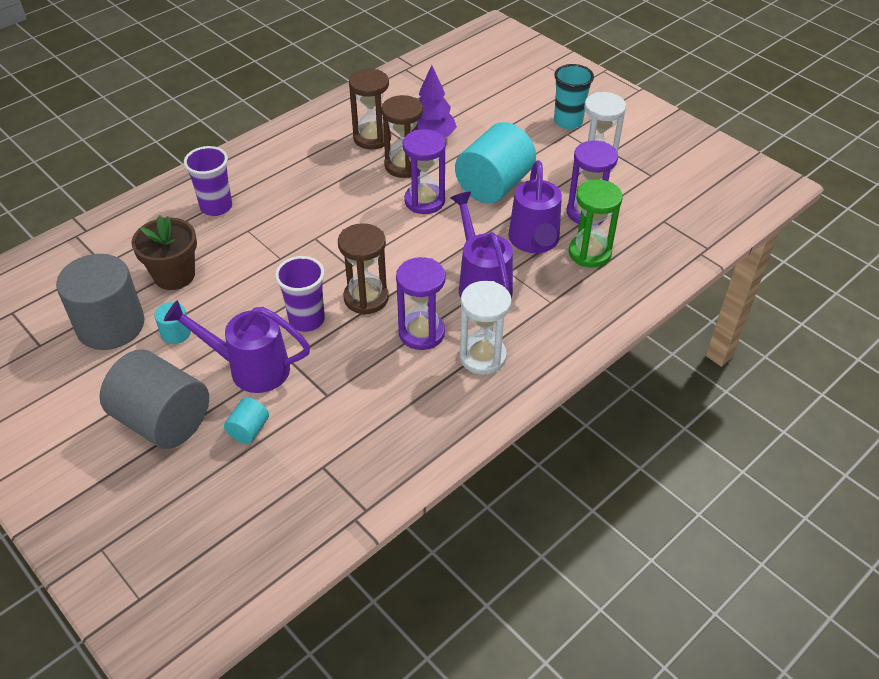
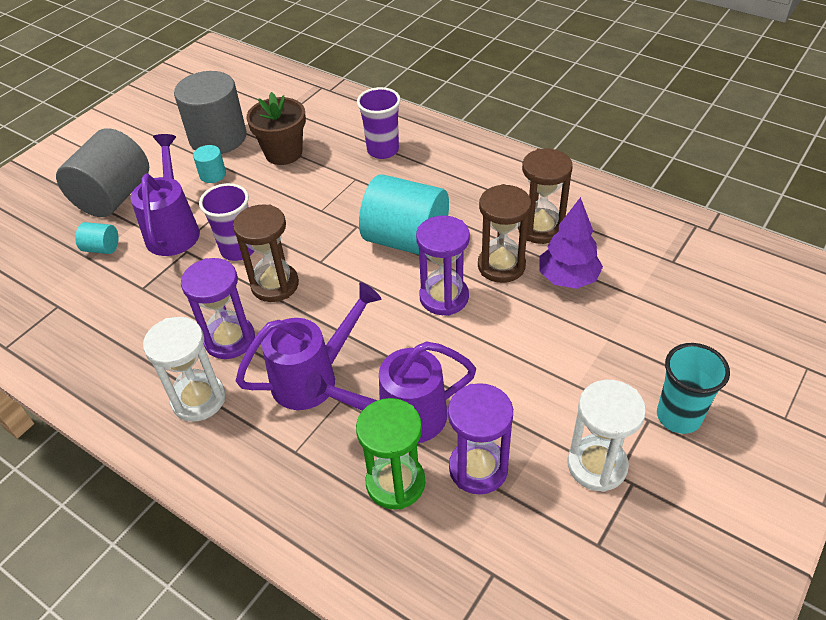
camera: 80 degrees right, 0 degrees up
(494, 185) = (497, 356): turquoise cylinder -> turquoise cylinder (406, 240)

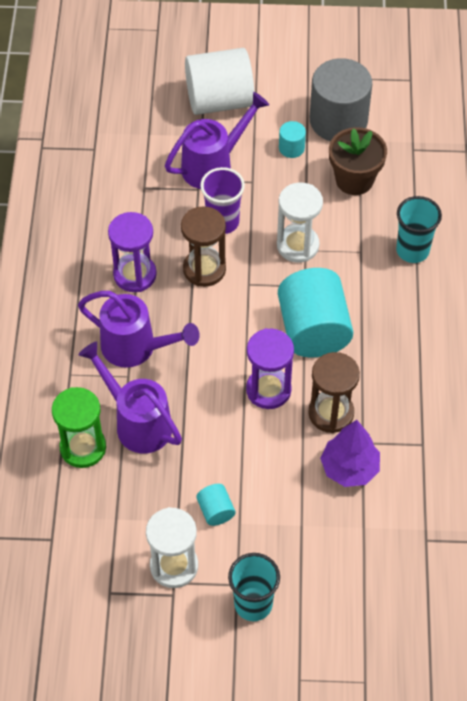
camera: 55 degrees right, 10 degrees up
(102, 248) = (163, 134): turquoise cylinder -> turquoise cylinder (216, 511)
(114, 197) = (219, 100): grey cylinder -> white cylinder
(198, 399) = (74, 290): white hourglass -> white hourglass (297, 245)
(383, 150) = (412, 250): purple cup -> turquoise cup
(478, 468) = (125, 492): purple hourglass -> none
(540, 228) = (396, 421): brown hourglass -> none

